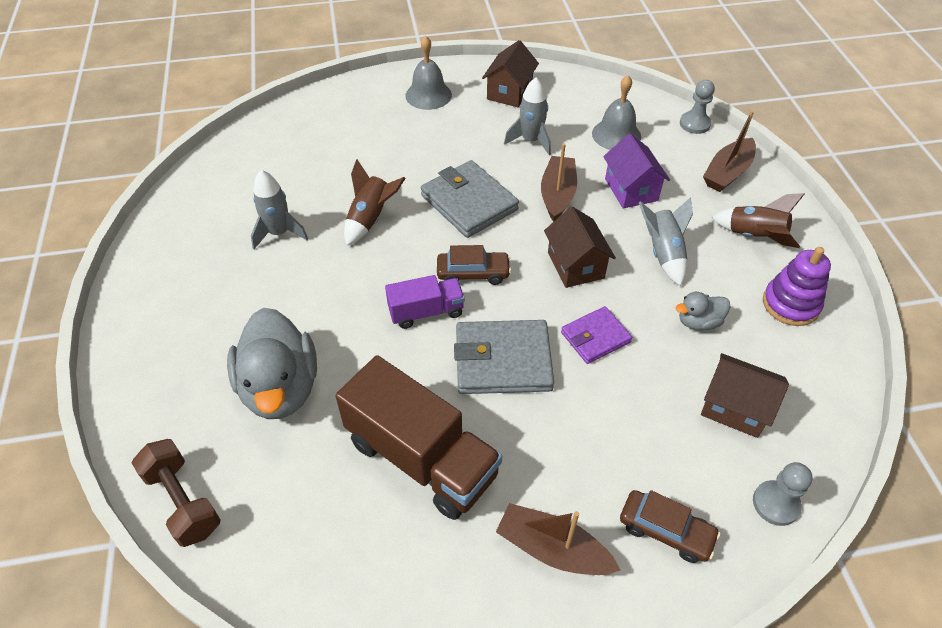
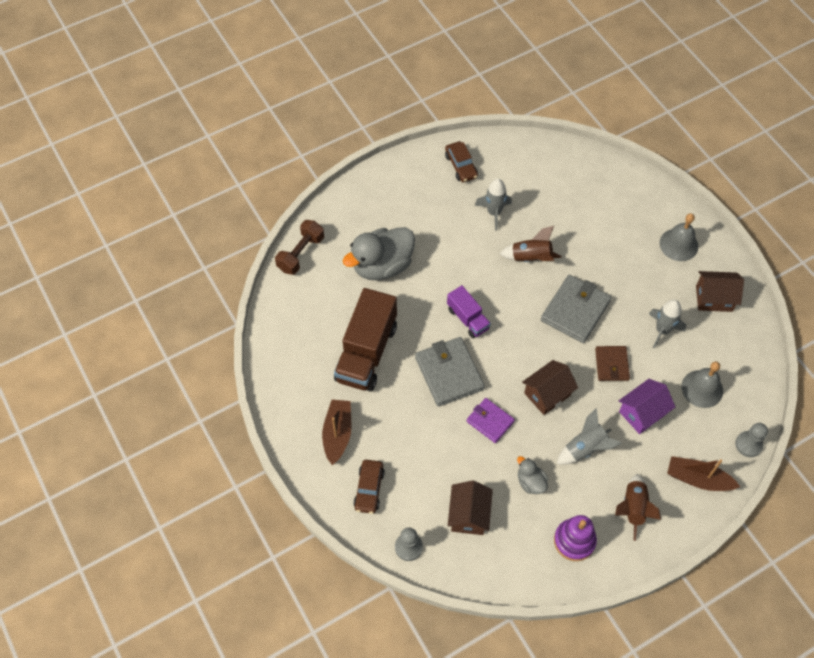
camera: 70 degrees right, 10 degrees up
(473, 273) = (511, 334): brown car -> brown car (461, 166)
(557, 194) = (611, 364): brown boat -> brown wallet

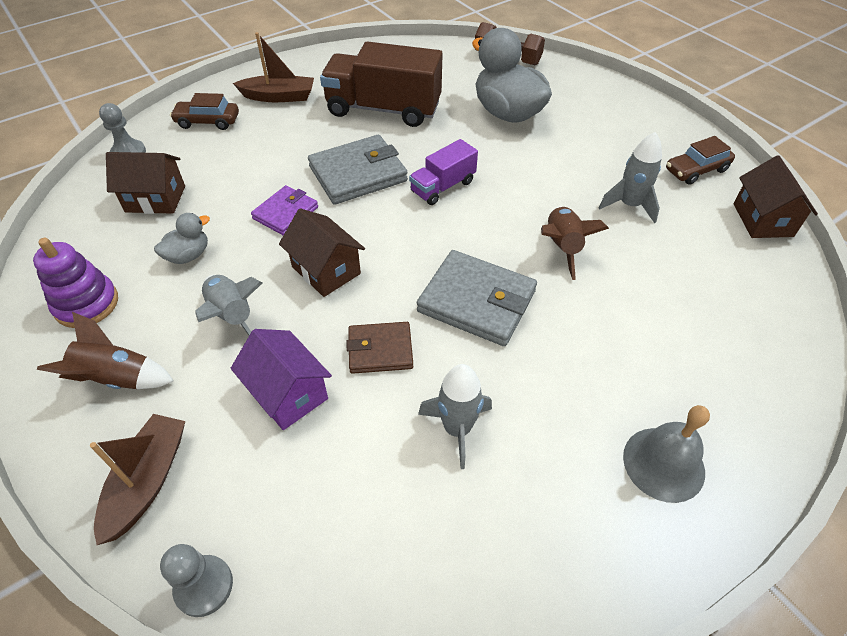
camera: 85 degrees right, 10 degrees down
(702, 388) = (335, 496): grey bell -> none
(714, 298) = (549, 530): brown house -> brown house (762, 220)

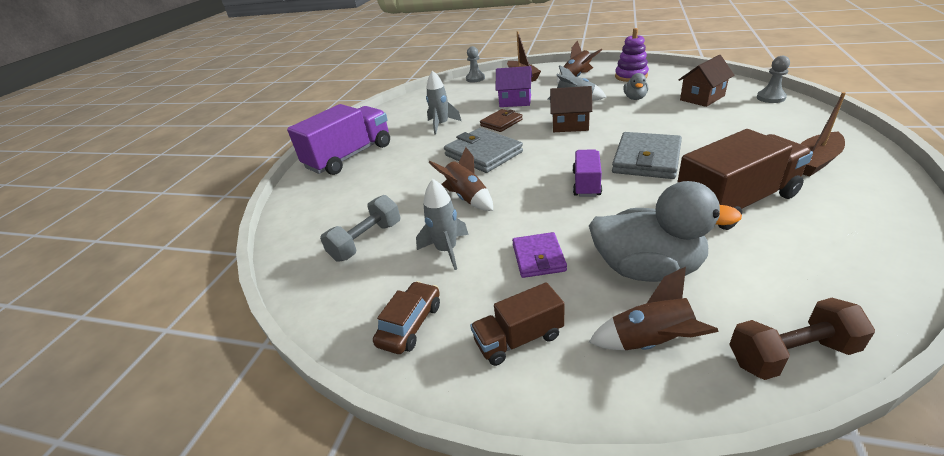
camera: 145 degrees right, 15 degrees down
(208, 121) = (793, 126): brown car -> none
(285, 213) = (636, 127): purple wallet -> purple wallet (538, 257)
(476, 301) = (483, 154): grey wallet -> grey wallet turned 60 degrees clockwise
(560, 90) = (651, 342): none -> brown rocket
(629, 127) = (519, 339): none -> brown truck
(663, 464) = (349, 156): grey bell -> purple truck
(702, 263) = (366, 241): none -> grey dumbbell
(762, 220) = (326, 306): brown house -> none

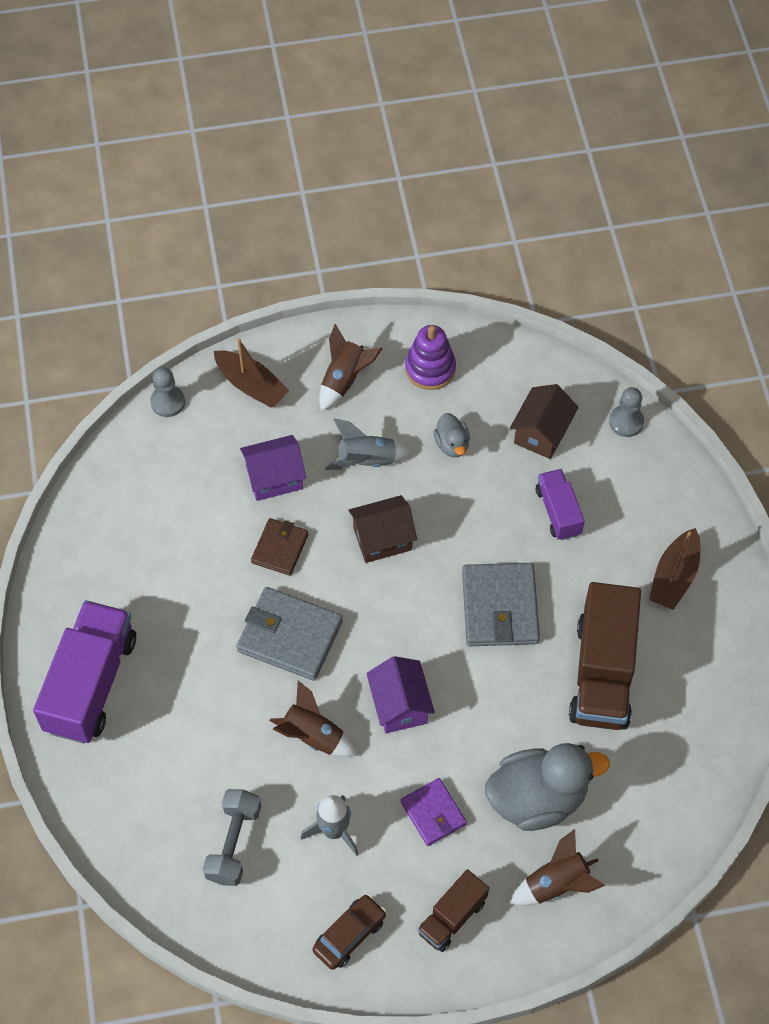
camera: 30 degrees left, 25 degrees up
(410, 324) = (349, 935): brown car -> brown car turned 45 degrees clockwise
(441, 125) = (188, 570): grey rocket -> none
(542, 193) = (400, 705): none -> purple house
(586, 184) = (444, 674): purple truck -> purple truck (558, 512)
(735, 202) = (602, 673): brown truck -> brown truck turned 150 degrees clockwise
(790, 354) = (655, 861): brown dumbbell -> none

